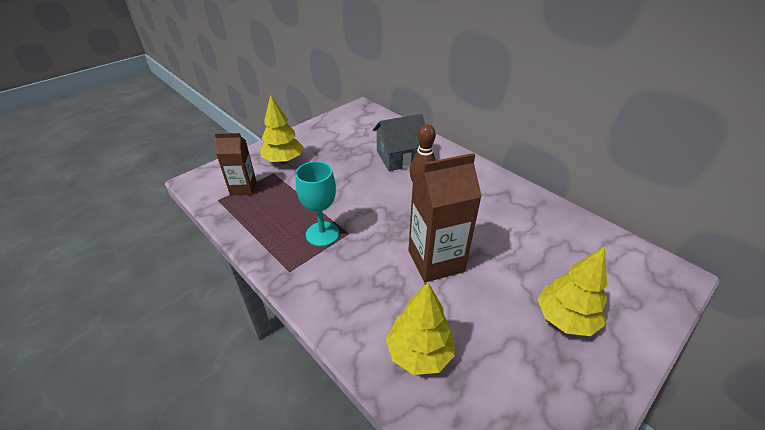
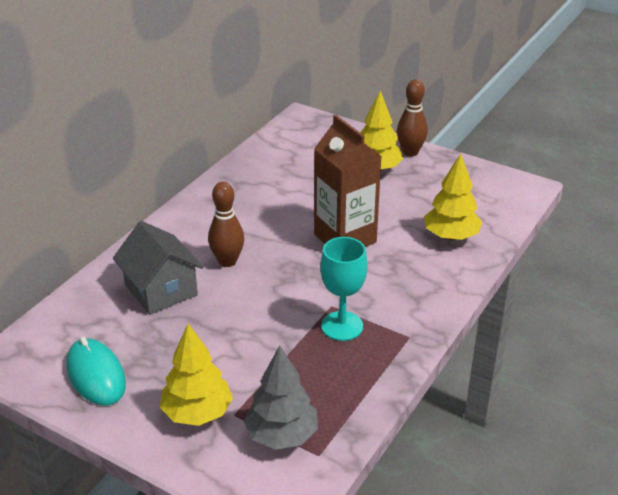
camera: 105 degrees left, 5 degrees down
(243, 188) = (282, 435): brown carton -> grey tree
(335, 131) = (96, 375): none -> turquoise mouse
(611, 369) = (410, 152): none -> brown bowling pin

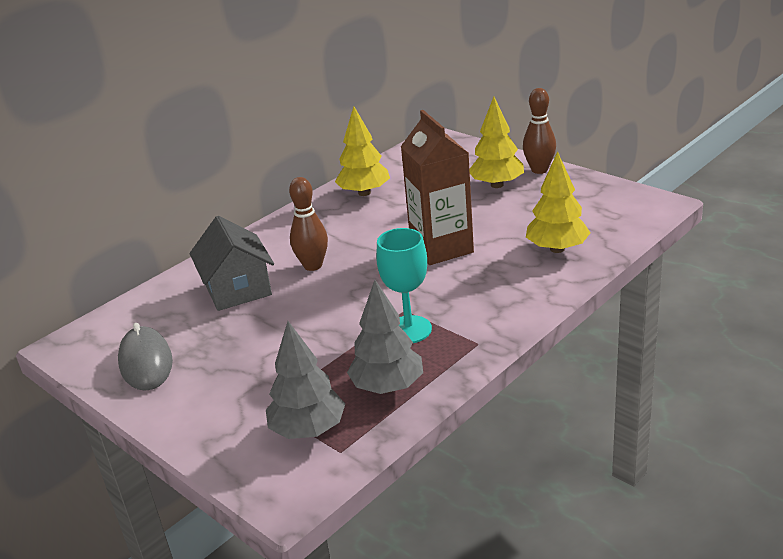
camera: 15 degrees right, 5 degrees down
(96, 375) = (146, 362): turquoise mouse -> grey mouse
(197, 413) = (230, 403): yellow tree -> yellow tree (364, 193)
(341, 386) = (388, 386): none -> grey tree

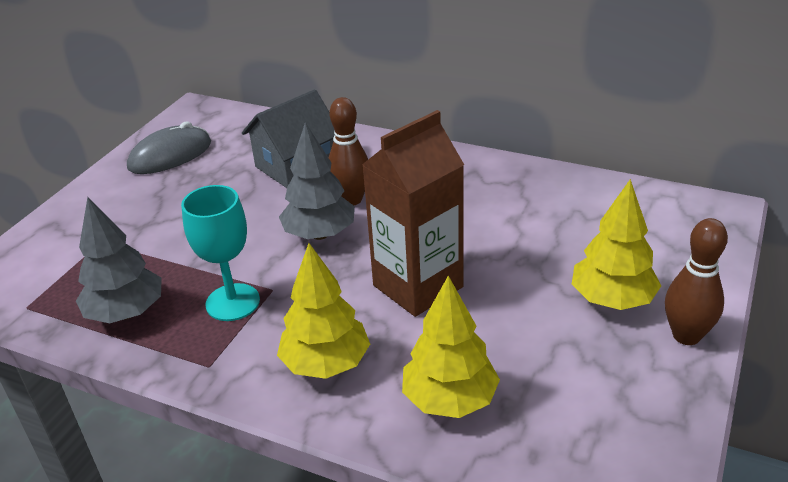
camera: 70 degrees right, 5 degrees up
(308, 430) = (61, 278): grey tree -> grey tree (320, 234)
(364, 193) = (530, 191): yellow tree -> yellow tree (326, 364)

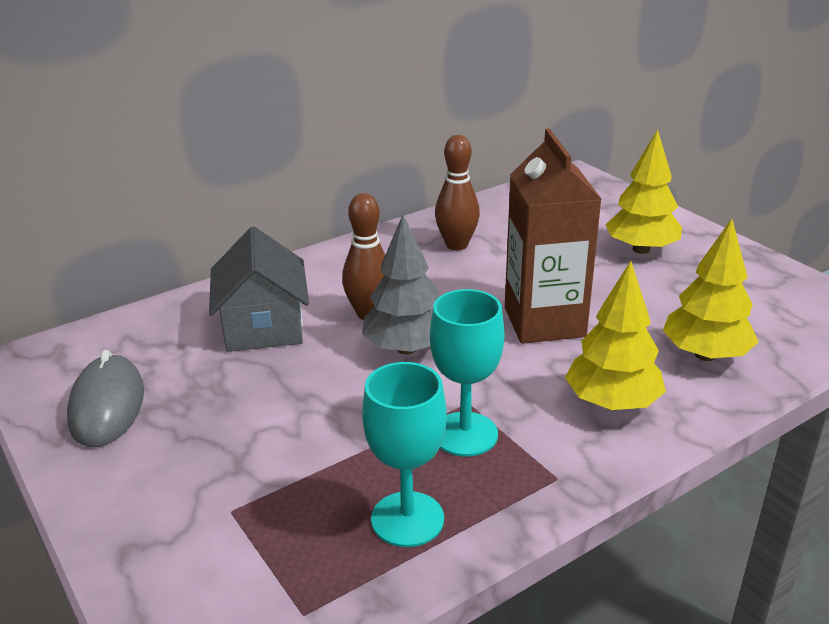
camera: 60 degrees left, 5 degrees down
(126, 313) = (407, 519): grey tree -> turquoise goblet
(686, 336) = (703, 239): brown bowling pin -> brown bowling pin (456, 245)

